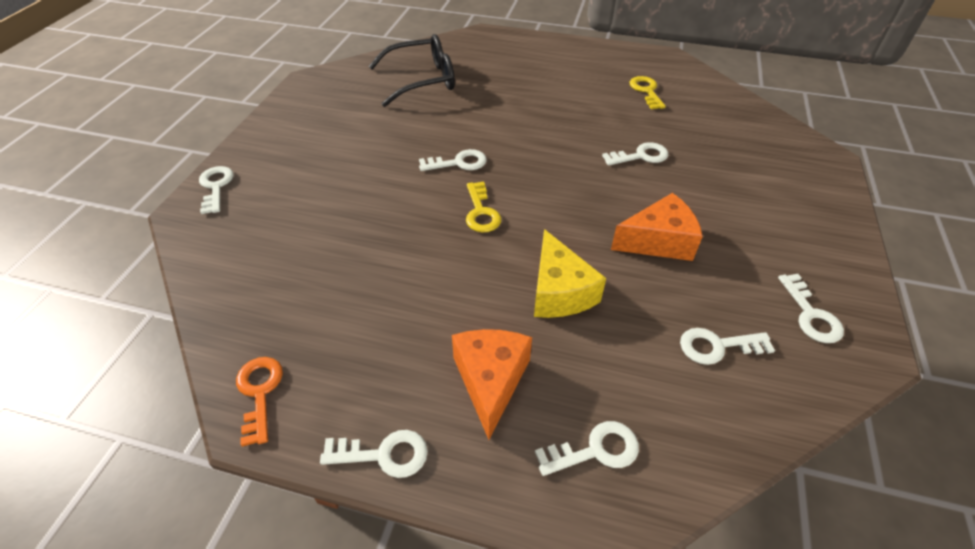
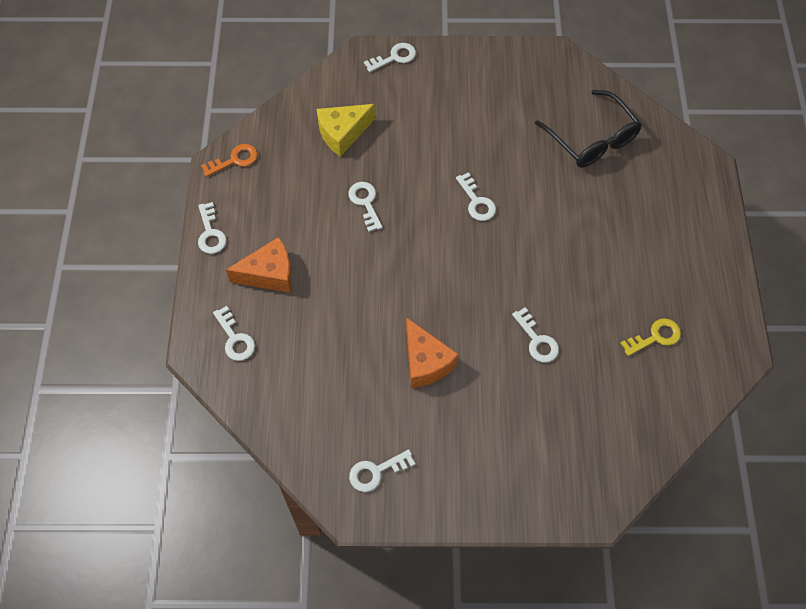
camera: 75 degrees right, 15 degrees up
(481, 212) = (421, 232): yellow key -> none
(559, 291) = (353, 300): yellow cheese -> yellow cheese (343, 133)
(717, 346) = (329, 406): white key -> white key (365, 203)

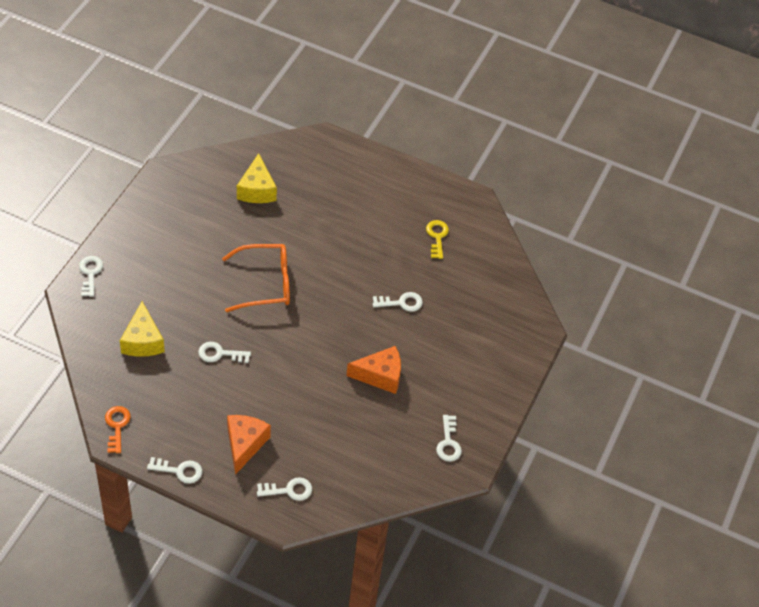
camera: 70 degrees left, 10 degrees down
(476, 201) = (265, 284): white key -> orange glasses
(592, 139) = (257, 190): black glasses -> yellow cheese

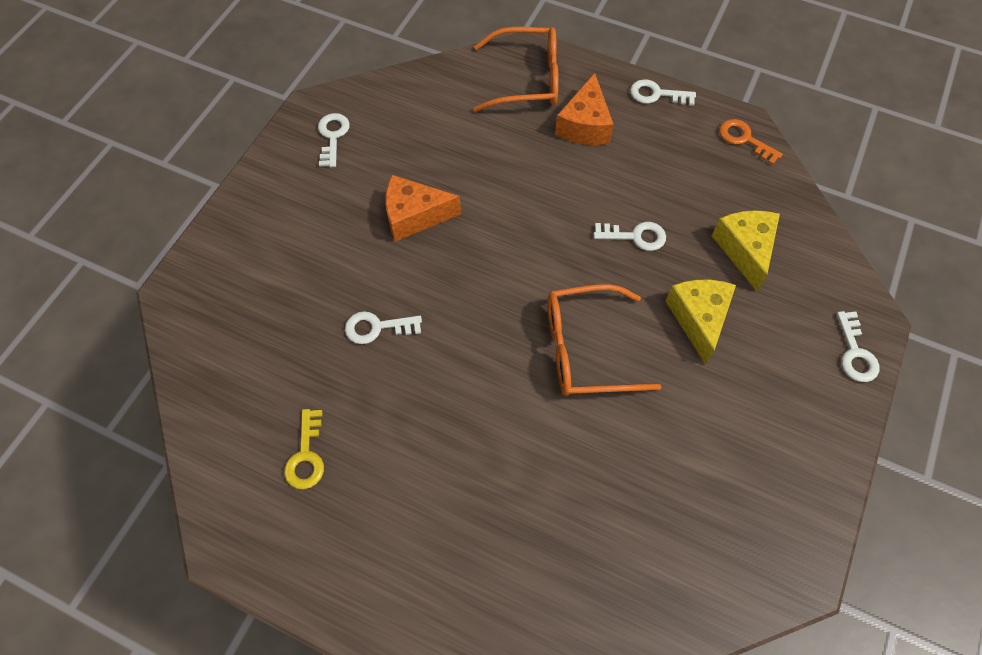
camera: 175 degrees left, 10 degrees up
(117, 426) = (744, 139): orange key -> orange key turned 135 degrees clockwise
(257, 190) = (624, 542): yellow cheese -> yellow cheese (698, 319)
(289, 490) = (527, 79): white key -> orange glasses

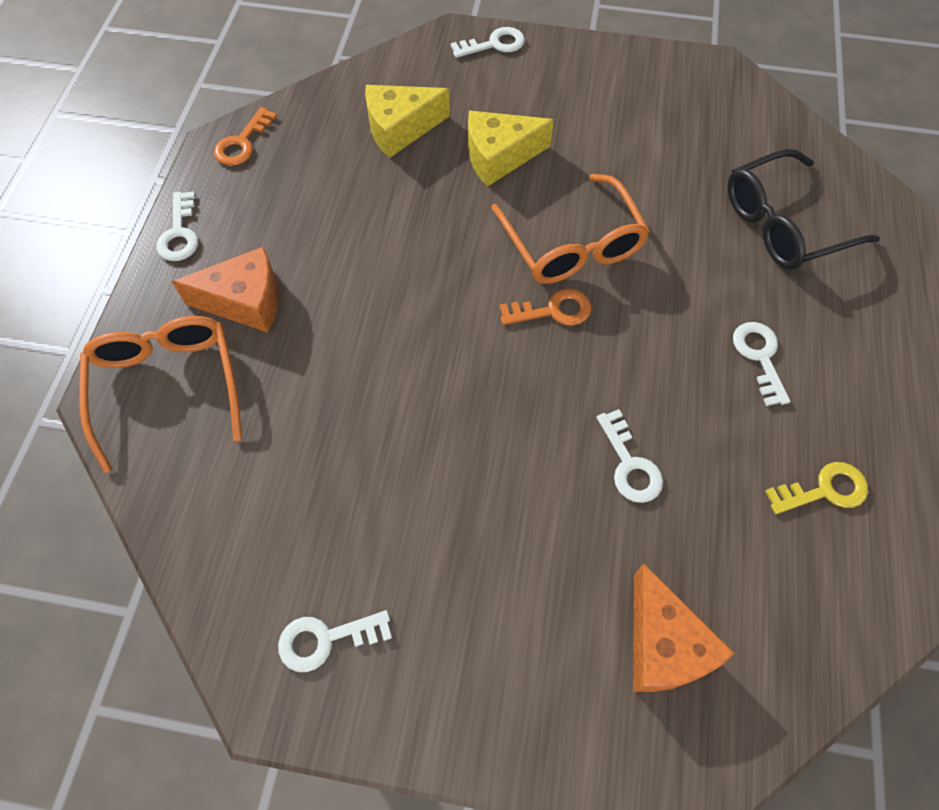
camera: 105 degrees left, 0 degrees up
(414, 216) = (446, 470): orange cheese -> orange cheese (663, 644)
(523, 315) = (553, 311): none -> orange key
(567, 545) = (783, 224): none -> black glasses
(635, 236) = (409, 223): white key -> white key (759, 357)

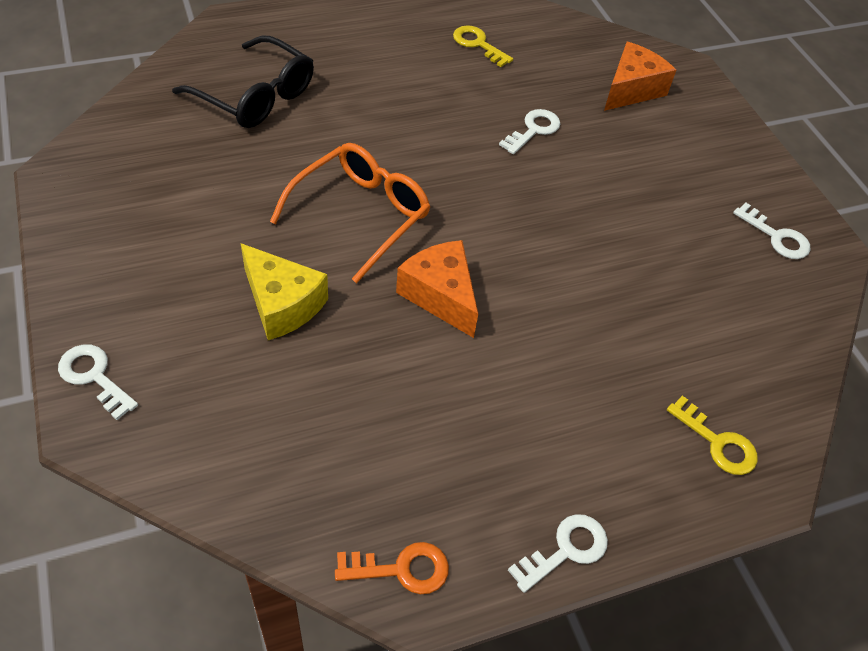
camera: 125 degrees left, 10 degrees down
(167, 387) = (717, 442): orange glasses -> yellow key
(245, 301) = (593, 432): orange cheese -> orange cheese (440, 295)
(400, 129) = (288, 409): yellow cheese -> none
(553, 311) = (438, 206): orange key -> none
(759, 357) = (397, 87): white key -> none

